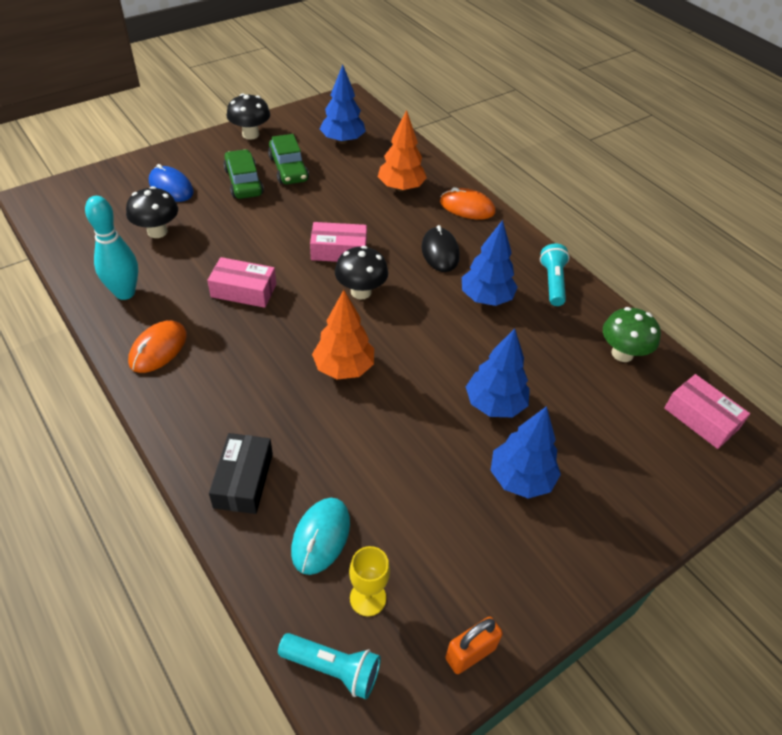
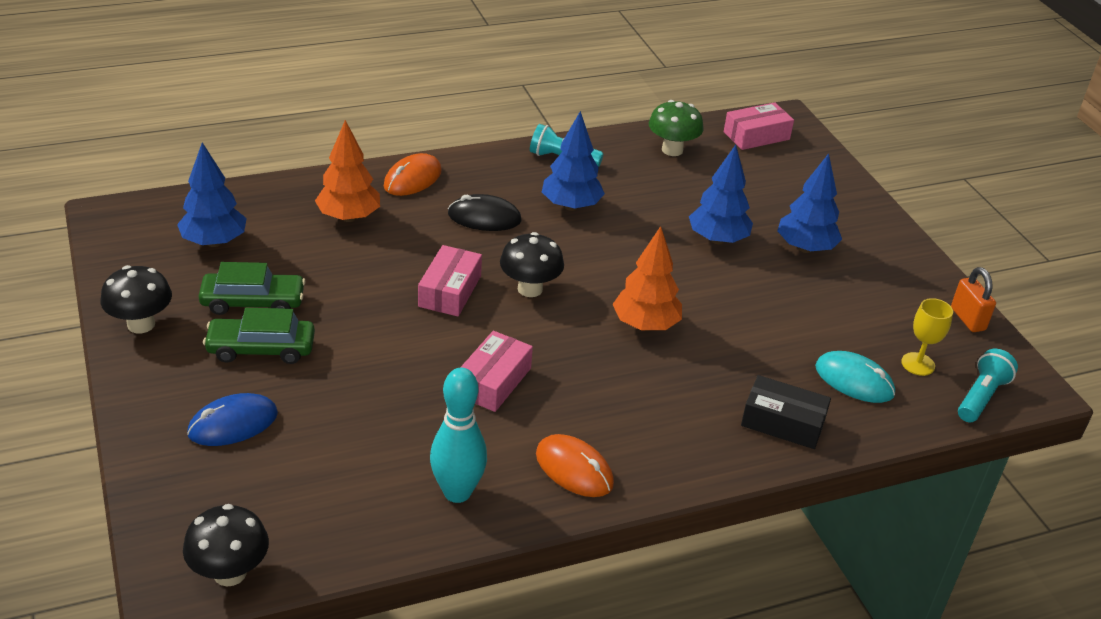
camera: 75 degrees left, 10 degrees down
(157, 232) = (336, 448): black mushroom -> black mushroom (230, 573)

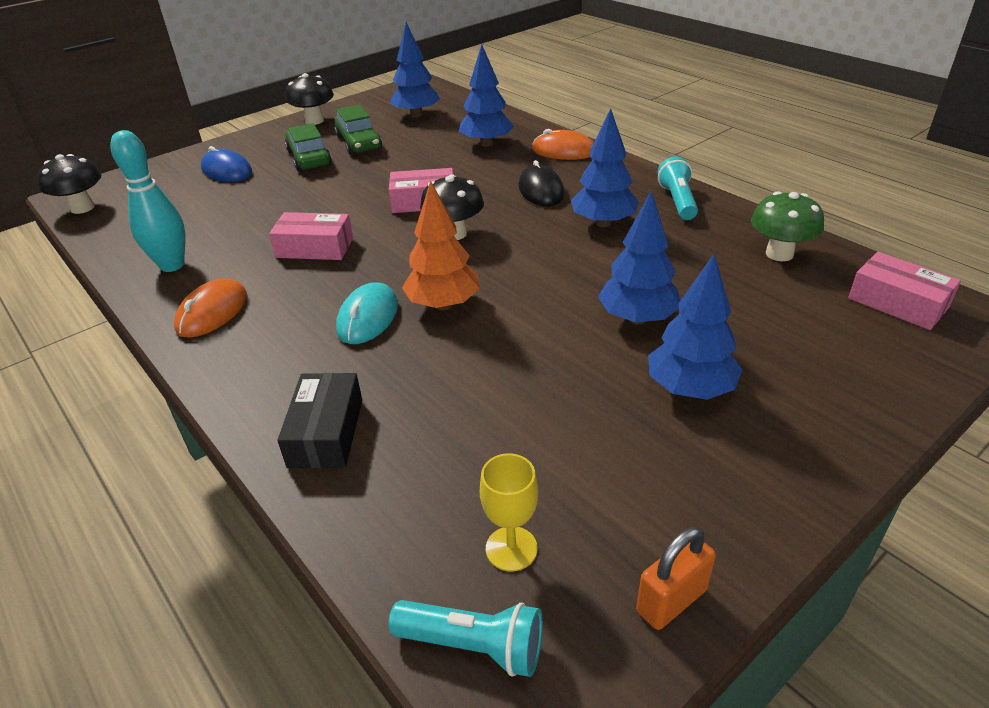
camera: 75 degrees right, 0 degrees up
(349, 217) = (486, 144): orange tree -> blue tree
(854, 380) = (436, 483): turquoise mouse -> turquoise mouse (368, 317)

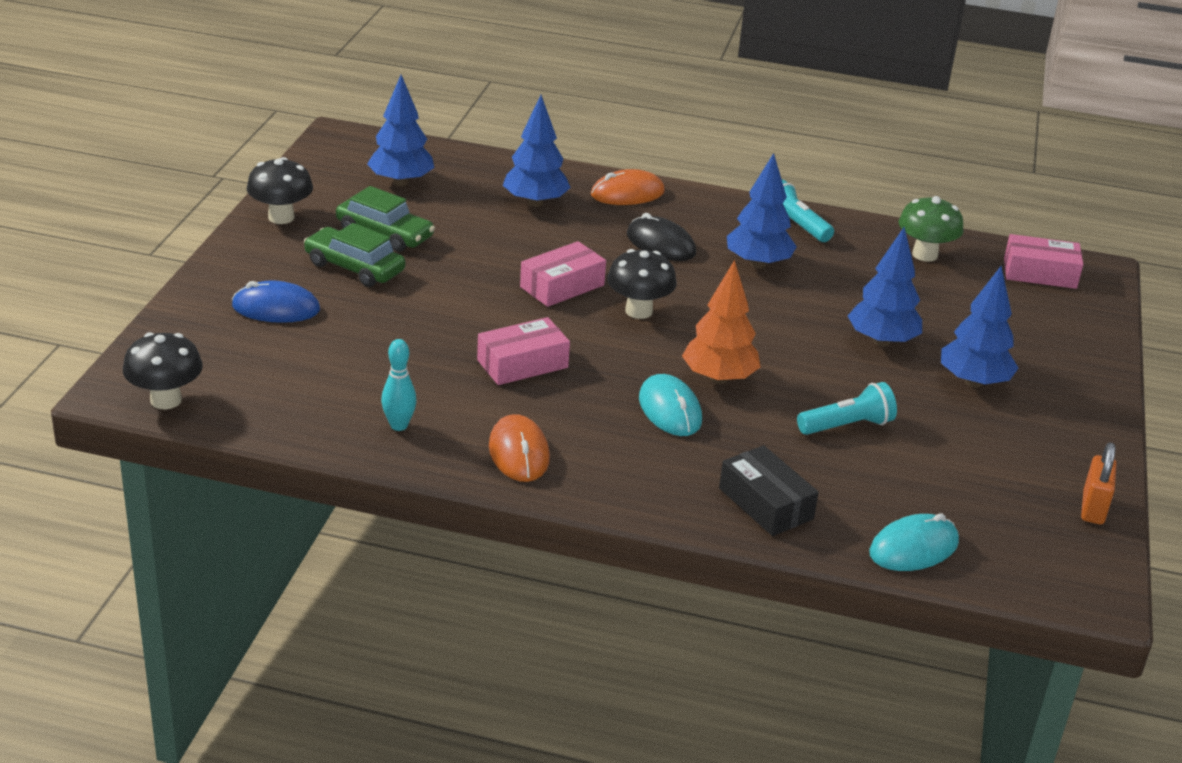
camera: 40 degrees left, 5 degrees down
(172, 265) = (399, 425): turquoise bowling pin -> turquoise bowling pin, size x0.61
(399, 547) = (913, 548): none -> turquoise mouse
(474, 646) = (1020, 575): turquoise flashlight -> turquoise flashlight (847, 426)
(511, 548) = (979, 520): yellow goblet -> none

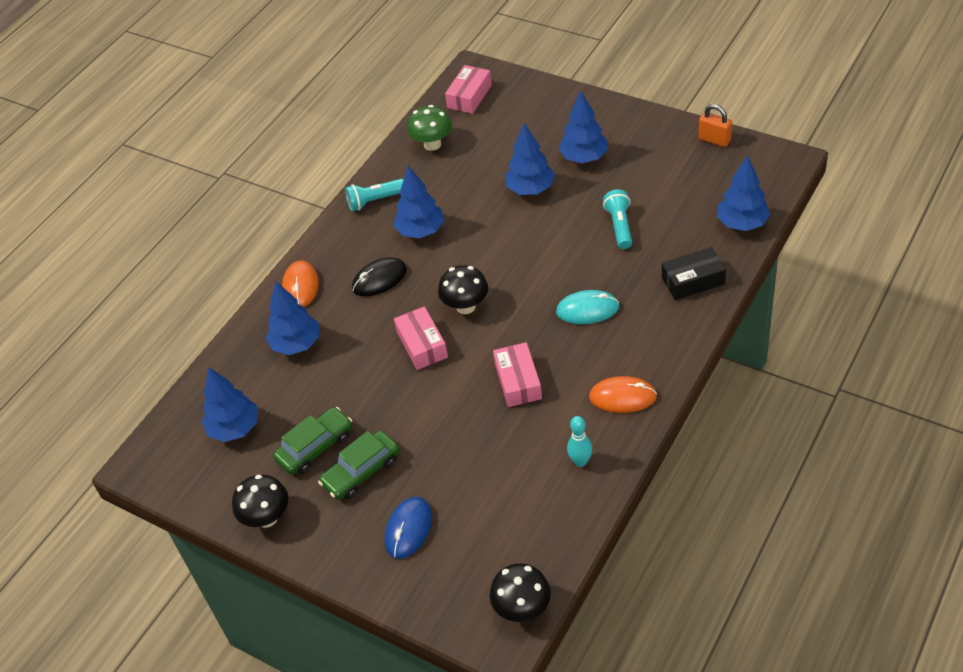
camera: 65 degrees left, 15 degrees up
(718, 378) = (556, 278): orange tree -> none
(913, 548) = (742, 223): turquoise mouse -> blue tree

